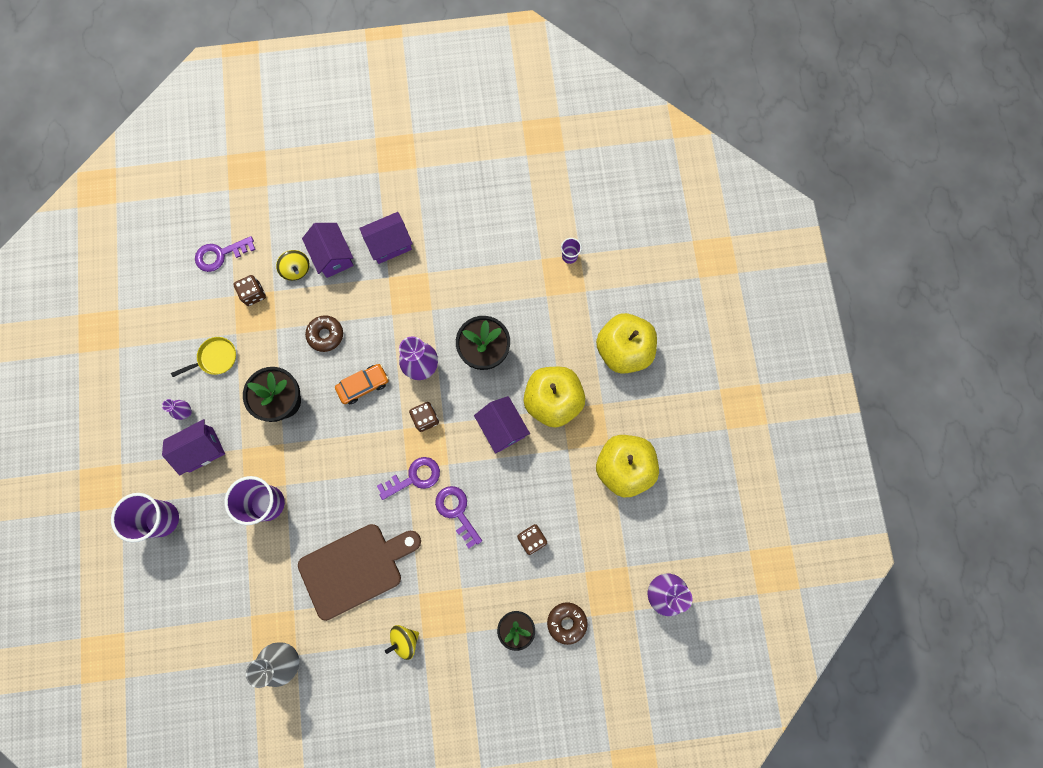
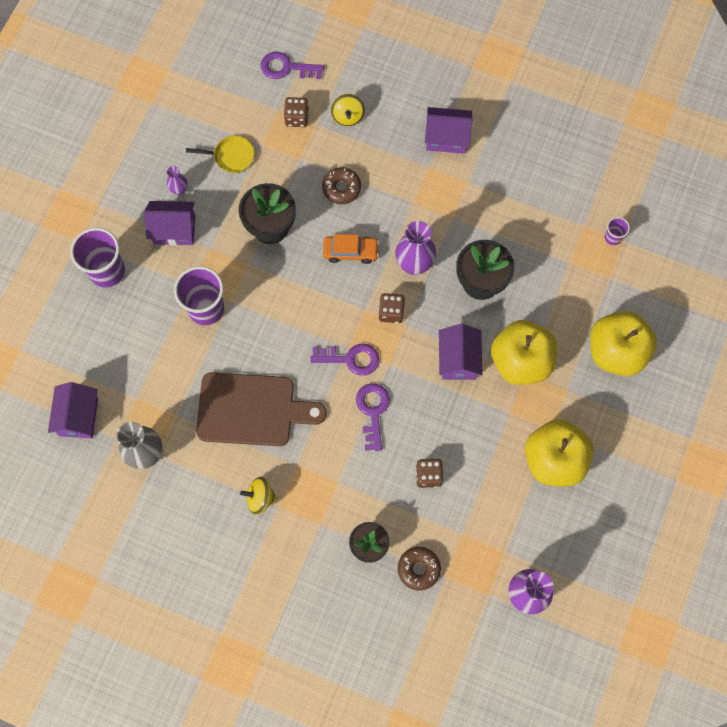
camera: 30 degrees right, 5 degrees down
(333, 256) = (387, 121): purple house -> purple house (79, 417)

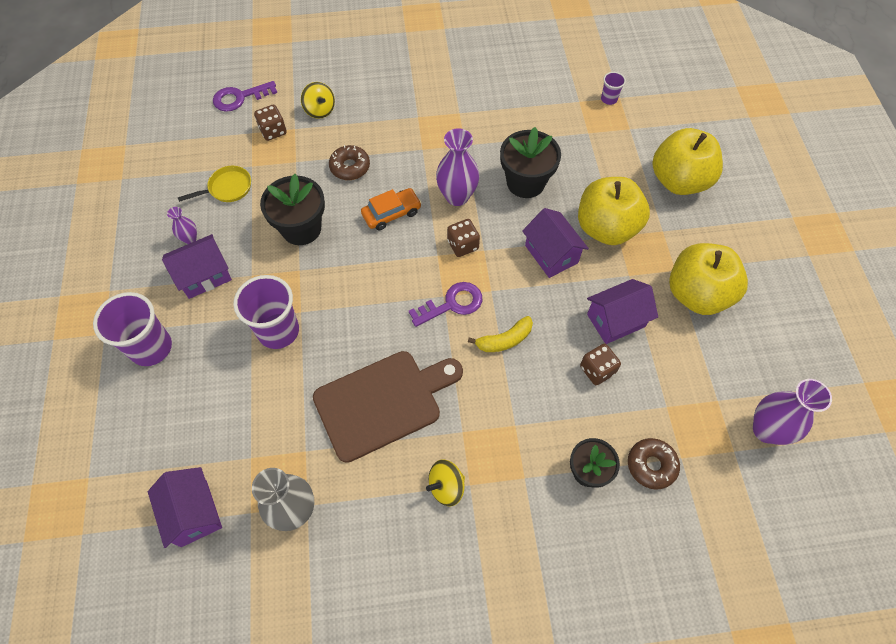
camera: 30 degrees left, 10 degrees down
(373, 411) = (504, 340): purple key -> yellow banana
(446, 138) = (418, 89): purple house -> purple house (616, 320)

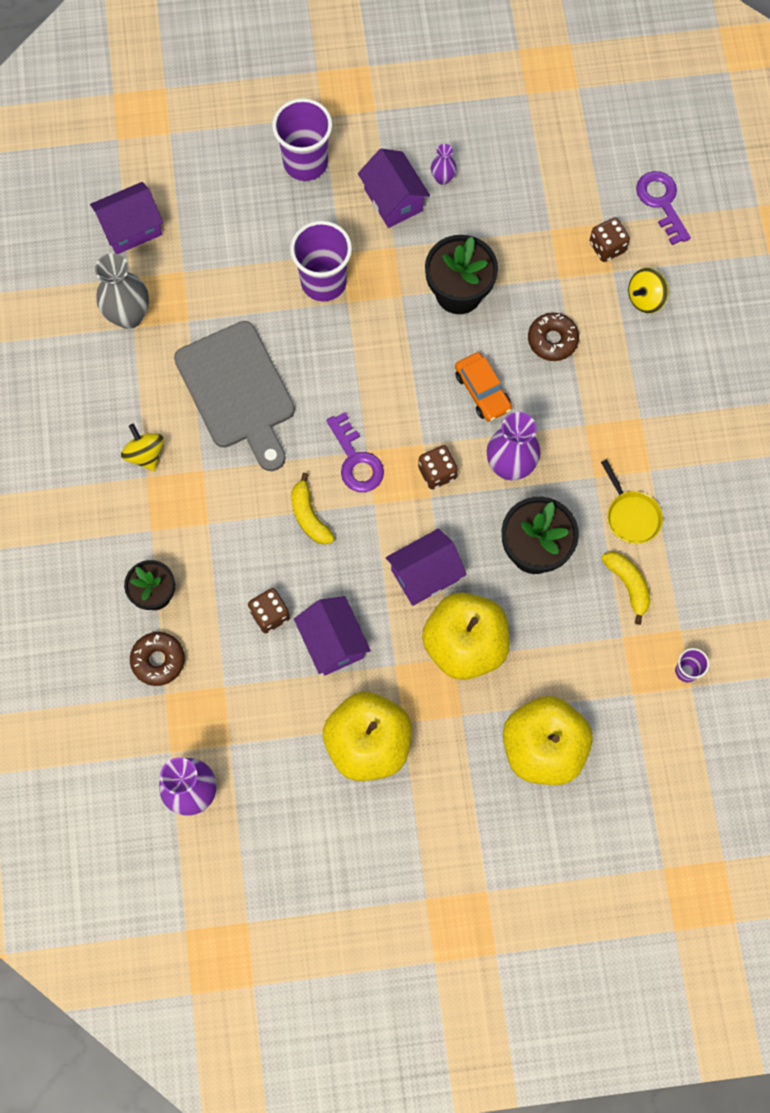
camera: 90 degrees right, 10 degrees up
(227, 188) = (515, 207): yellow pan -> yellow pan (631, 516)
(383, 402) = (238, 391): brown cutting board -> grey cutting board
(549, 128) = (628, 585): none -> yellow banana

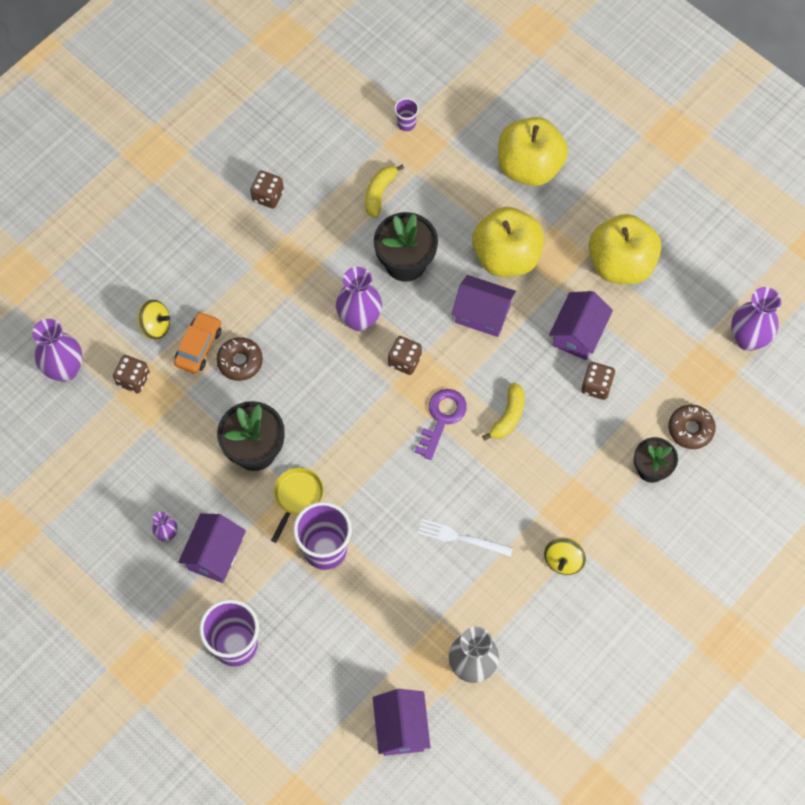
camera: 130 degrees left, 5 degrees down
(131, 228) = (401, 728): purple house -> purple house turned 60 degrees clockwise
(238, 391) = (461, 538): grey cutting board -> white fork
(482, 391) = (318, 377): orange car -> orange car (198, 346)
(631, 516) = (329, 223): yellow pan -> yellow pan (297, 497)
(661, 202) = (65, 369): purple key -> purple vase
(705, 484) = (268, 196): none -> brown dice

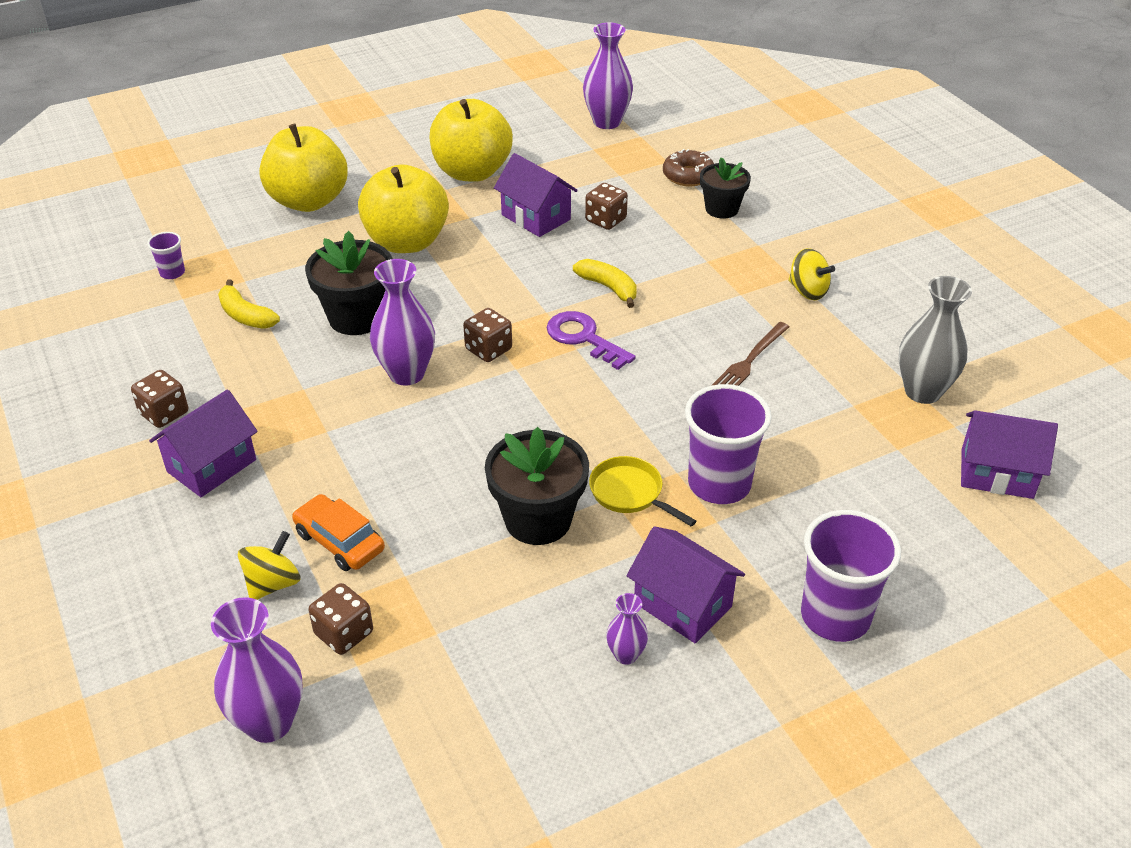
camera: 70 degrees left, 25 degrees down
(240, 362) = (393, 502): brown donut -> none
(461, 538) = (750, 360): white fork -> brown fork
(482, 314) = (467, 276): purple house -> purple house (211, 466)

